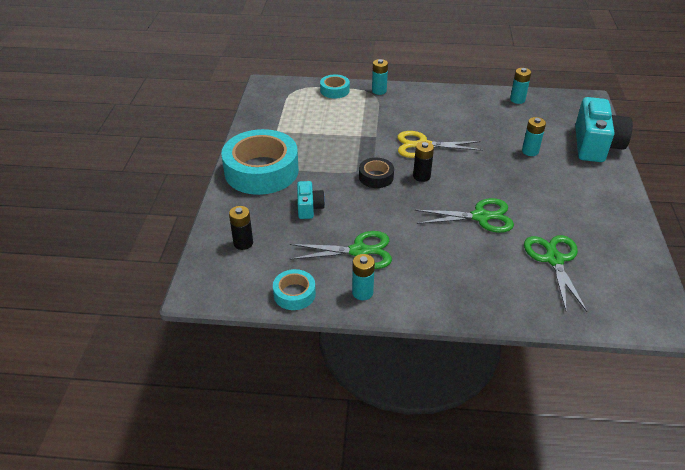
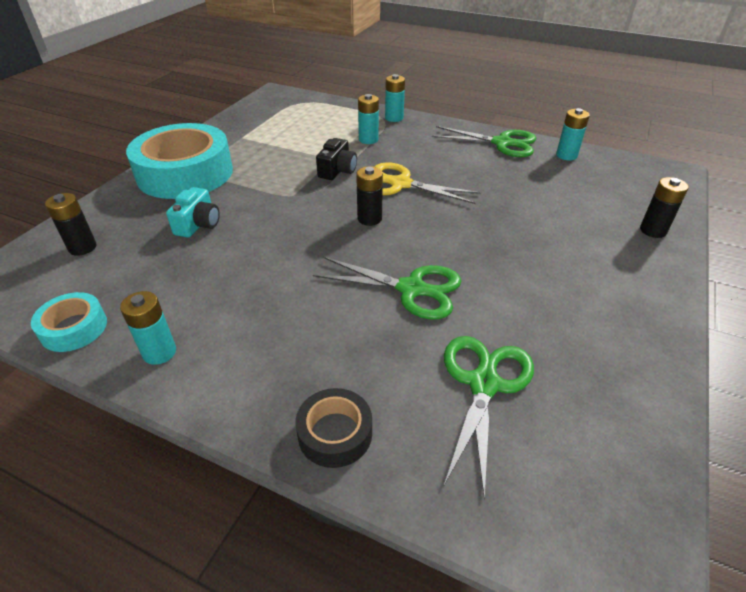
camera: 20 degrees right, 0 degrees up
(334, 90) = (343, 109): turquoise tape -> none
(359, 251) = (207, 293): green scissors -> green scissors (502, 143)
(372, 144) = (337, 170): none -> black camera
(376, 177) = (310, 207): black tape -> black tape (335, 433)
(530, 151) = (545, 219): turquoise battery -> turquoise battery (368, 140)
(596, 145) = (653, 230): turquoise camera -> black battery

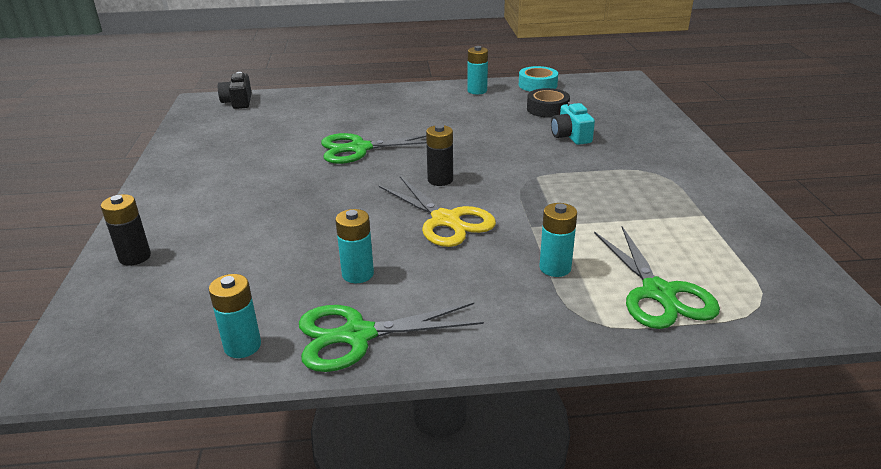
camera: 150 degrees right, 10 degrees down
(82, 247) = (616, 105): black battery -> none
(185, 173) = (666, 162): turquoise tape -> none
(335, 433) = (354, 95): black tape -> black tape (547, 109)
(337, 170) = (531, 213): black camera -> black camera (238, 102)
(394, 118) = (574, 328): turquoise battery -> turquoise battery (358, 274)
(400, 184) = (446, 220): yellow scissors -> yellow scissors turned 60 degrees clockwise
(483, 383) = (285, 125): green scissors -> green scissors (658, 293)

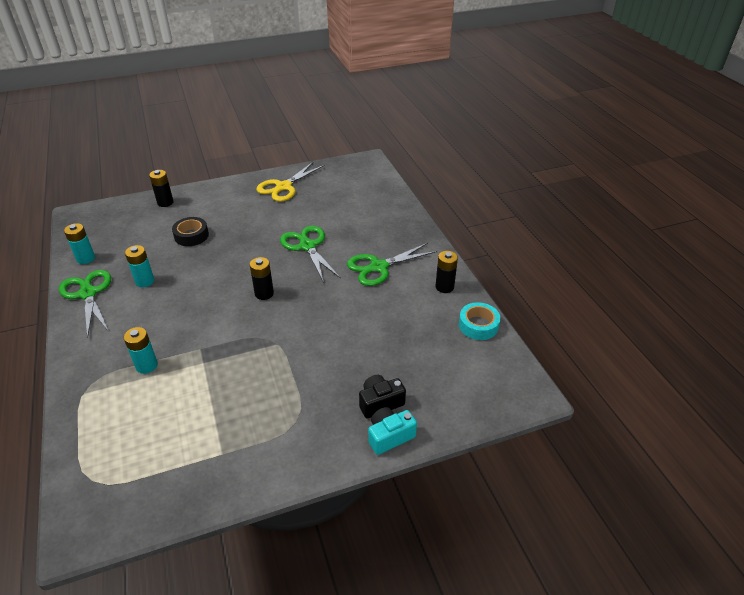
camera: 75 degrees right, 10 degrees up
(238, 102) = (372, 175): black camera -> black camera (380, 402)
(446, 220) = (206, 306): yellow scissors -> yellow scissors (283, 187)
(477, 91) = (444, 287): turquoise battery -> black battery
(547, 109) = (418, 338): black tape -> black tape (191, 235)
(570, 136) = (360, 359): turquoise camera -> turquoise camera (389, 436)
(658, 293) = (113, 421): green scissors -> green scissors (378, 267)

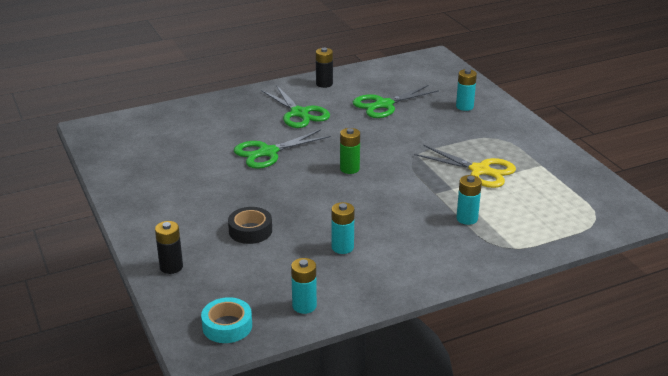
camera: 95 degrees left, 10 degrees down
(88, 293) = (372, 285): green scissors -> green scissors (384, 105)
(264, 293) = (349, 169): black battery -> green battery
(283, 187) = (143, 179): yellow scissors -> yellow scissors (480, 170)
(380, 402) = (464, 106): black camera -> turquoise battery
(389, 436) = (493, 102): turquoise camera -> none
(478, 325) = (370, 71): turquoise tape -> turquoise tape (227, 326)

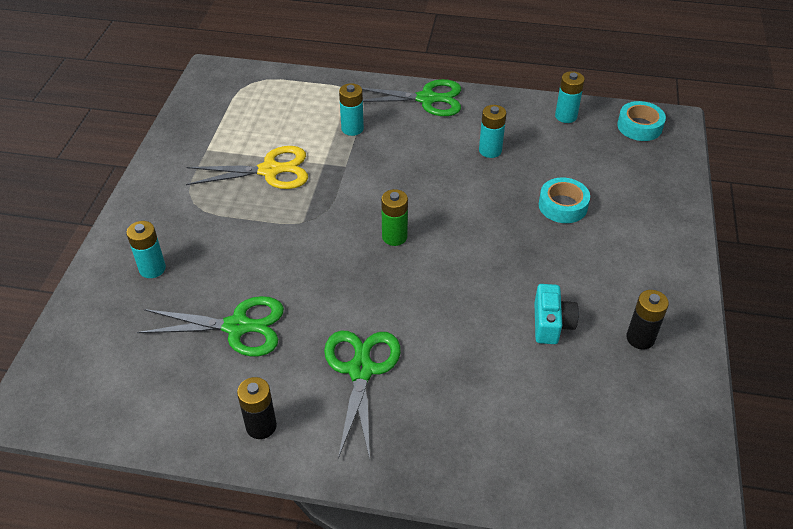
camera: 145 degrees left, 15 degrees up
(171, 267) = (663, 200): black battery -> black battery (640, 338)
(209, 165) = (551, 324): none -> turquoise camera
(250, 231) = (562, 206): black tape -> turquoise tape
(268, 152) = (464, 311): green scissors -> green scissors (427, 99)
(480, 170) = (270, 170): yellow scissors -> yellow scissors turned 105 degrees clockwise

